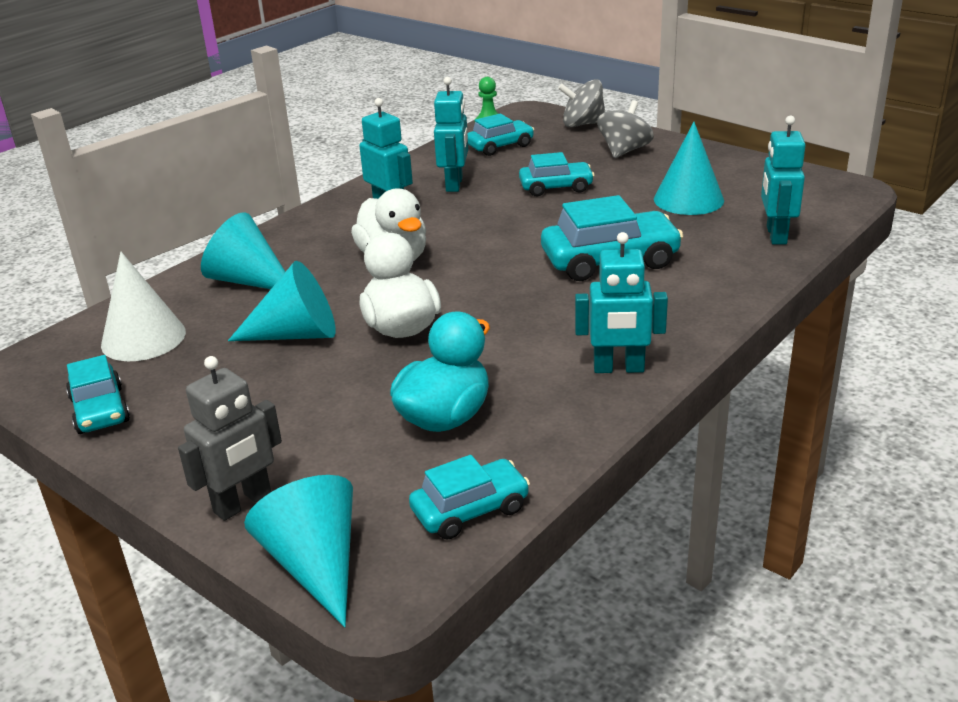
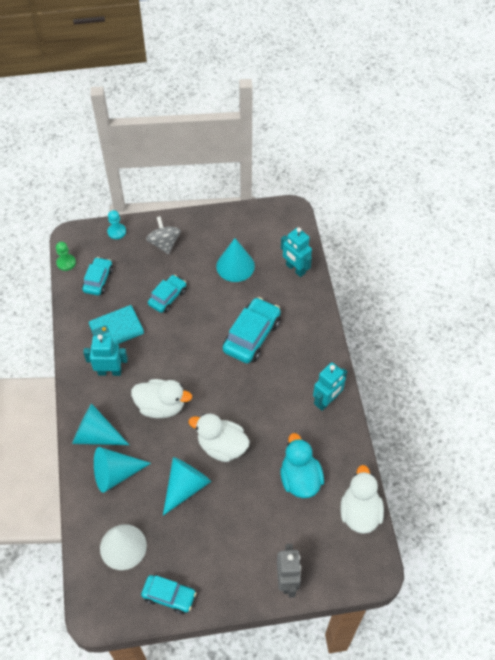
camera: 50 degrees left, 25 degrees up
(315, 564) = (344, 579): turquoise cone -> turquoise cone (96, 435)
(454, 184) = (116, 329): turquoise robot -> turquoise wallet
(470, 510) = (359, 512): turquoise car -> white duck
(582, 124) = (116, 232): grey spinning top -> turquoise pawn

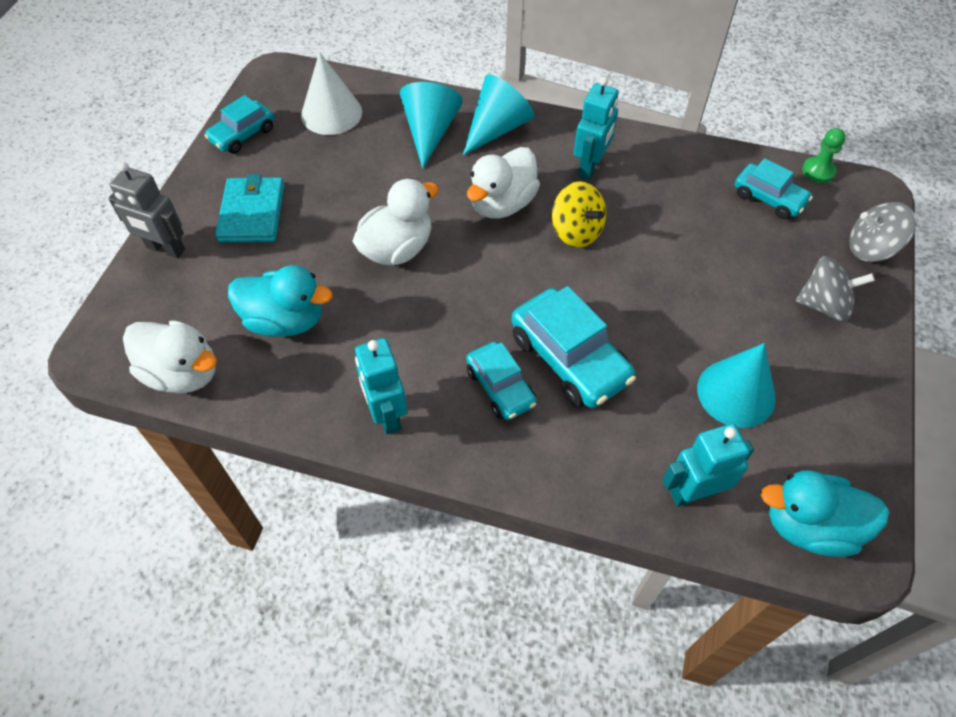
camera: 115 degrees right, 0 degrees up
(116, 232) = (870, 248): turquoise pawn -> grey spinning top
(116, 329) = (662, 194): turquoise wallet -> turquoise wallet (252, 213)
(165, 361) = (576, 231): none -> yellow spinning top
(167, 297) = (700, 272): turquoise car -> turquoise car (500, 387)
(185, 486) = (365, 191): turquoise cone -> none
(287, 228) = (809, 526): none -> turquoise duck

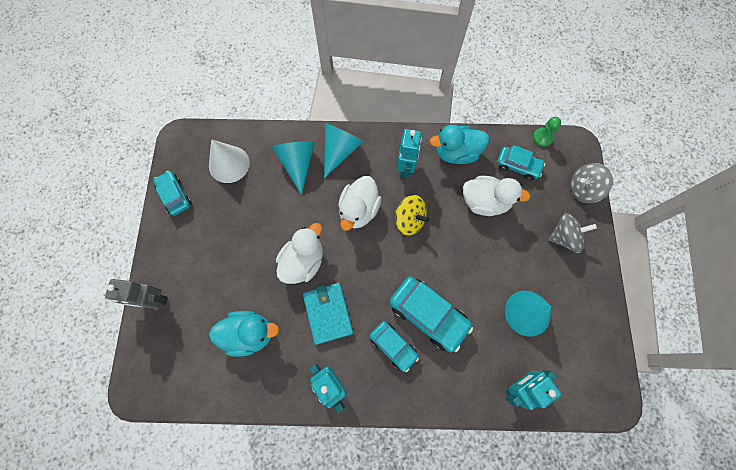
camera: 15 degrees left, 15 degrees up
(183, 373) = (198, 389): white duck -> white duck (484, 202)
(242, 134) = (175, 196): turquoise car -> turquoise car turned 120 degrees clockwise
(252, 213) = (202, 257): turquoise wallet -> turquoise wallet (328, 313)
(809, 526) = (584, 390): turquoise duck -> turquoise duck (456, 153)

